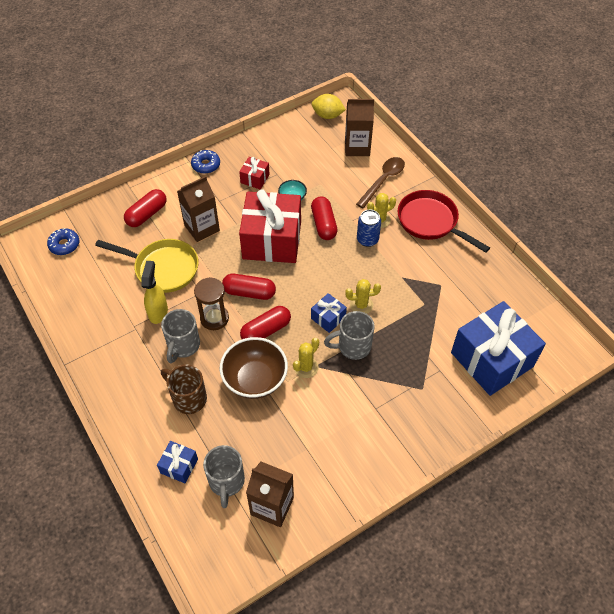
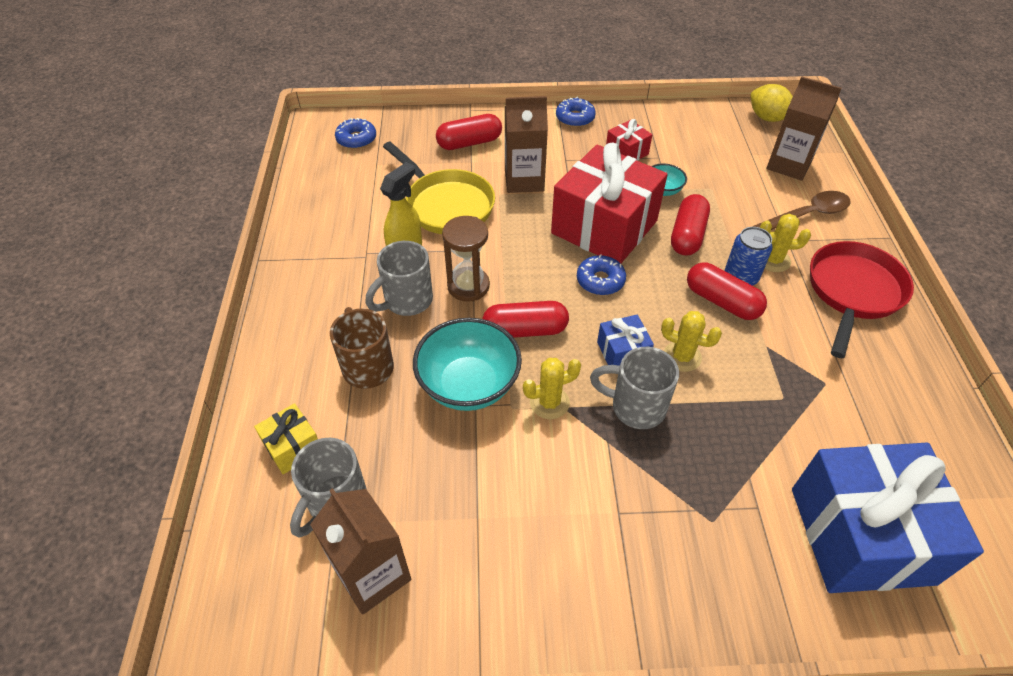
camera: 30 degrees right, 5 degrees down
(179, 466) = (293, 447): blue gift -> yellow gift
(249, 292) = (534, 275): red capsule -> red capsule (722, 301)
(255, 379) = (469, 385): brown bowl -> turquoise bowl
(290, 278) = (600, 280): none -> blue donut
(430, 222) = (853, 292): red pan -> red pan turned 45 degrees clockwise

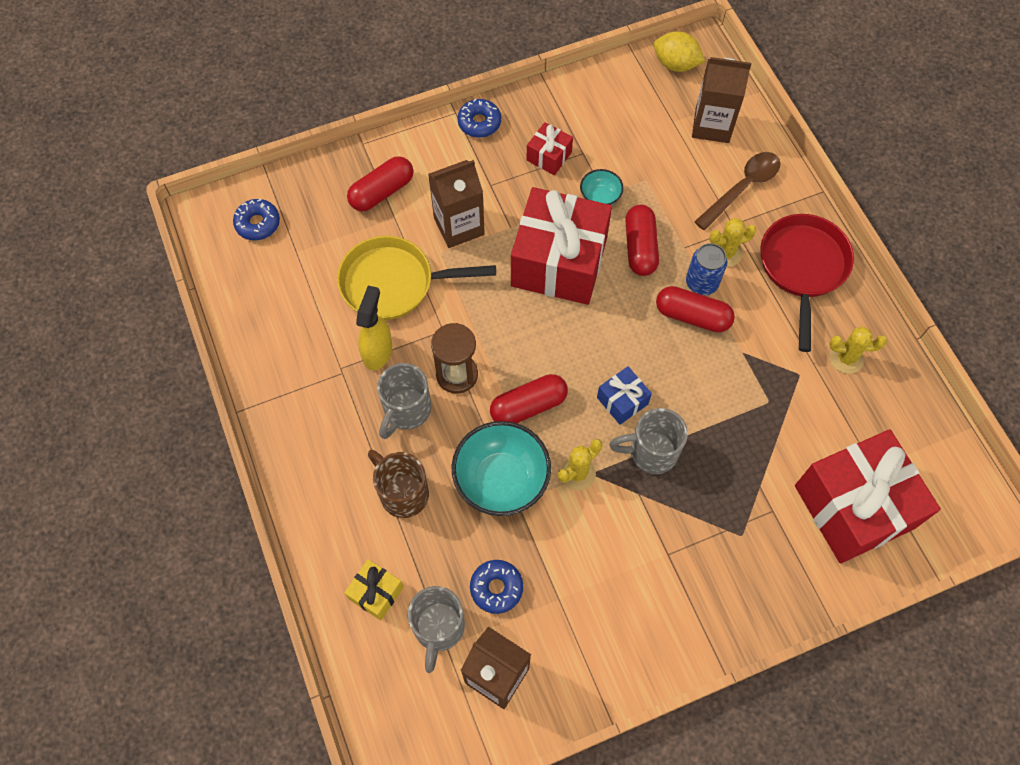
camera: 20 degrees left, 15 degrees up
(446, 205) = (393, 283): yellow pan -> yellow pan turned 150 degrees clockwise
(600, 280) = (577, 328): blue donut -> blue donut (496, 588)
(682, 357) = (674, 388): yellow cactus -> yellow cactus (846, 358)
(861, 535) = (854, 506): blue gift -> red gift

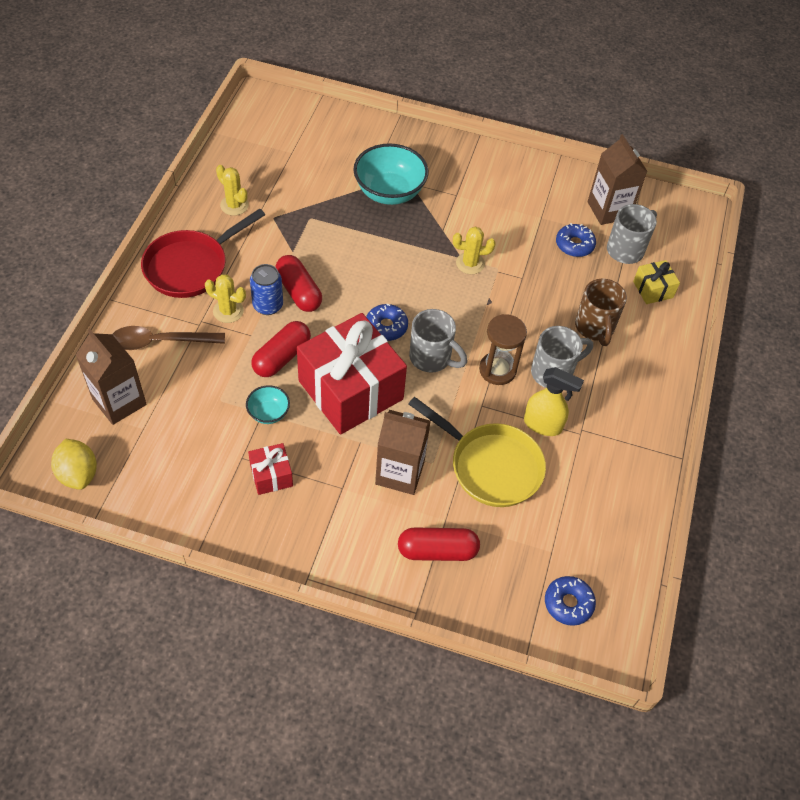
camera: 145 degrees left, 10 degrees down
(378, 351) = (543, 425): yellow spray bottle -> yellow spray bottle turned 120 degrees counterclockwise
(479, 123) = (296, 551): blue donut -> blue donut (386, 326)
(501, 480) = (522, 292): turquoise bowl -> turquoise bowl (389, 192)
(528, 406) = (465, 318): red capsule -> none
(622, 401) = (400, 279): blue gift -> none
(651, 452) = (413, 243): grey mug -> grey mug (432, 358)
(854, 506) = (326, 146): red gift -> none

